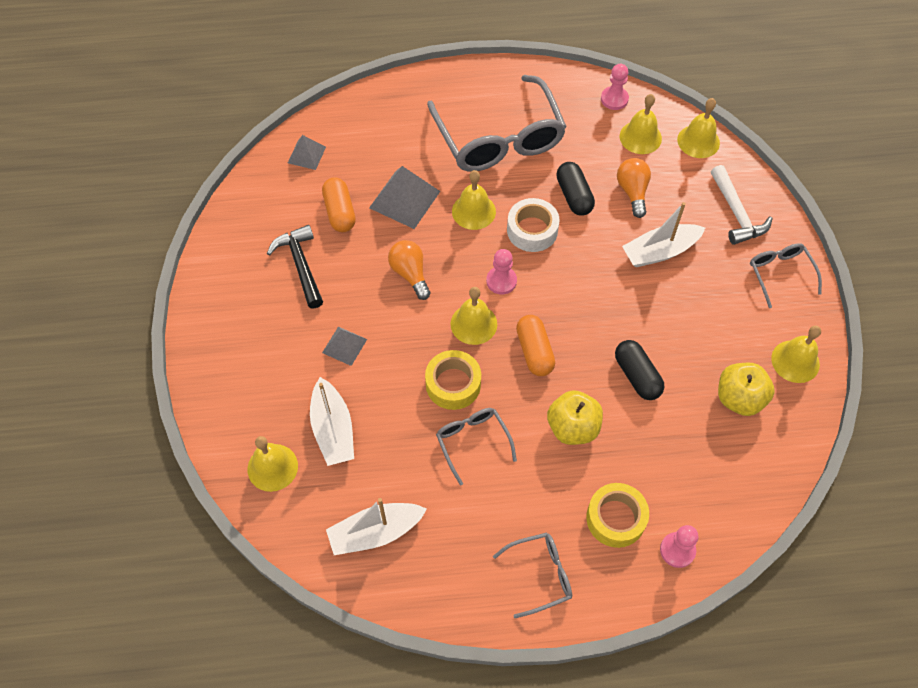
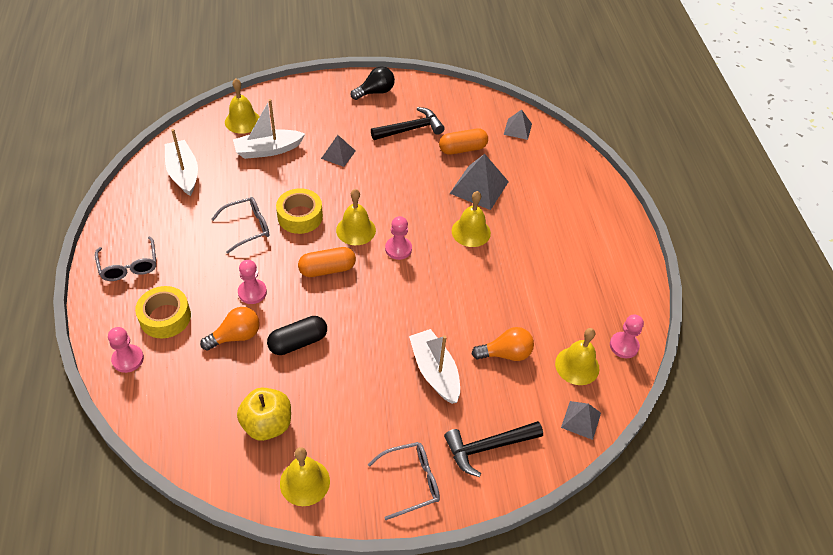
camera: 85 degrees right, 10 degrees down
(224, 305) = (375, 92): none -> black light bulb
(410, 274) = (404, 191): orange light bulb -> orange light bulb (235, 336)
(499, 138) = (555, 251): grey glasses -> none
(532, 230) = (453, 272): white tape -> none
(572, 427) = (252, 292): yellow apple -> pink pawn
(574, 196) = (495, 305): black capsule -> none
(698, 141) = (581, 420): yellow bell -> grey pyramid
(736, 213) = (488, 447): white hammer -> black hammer

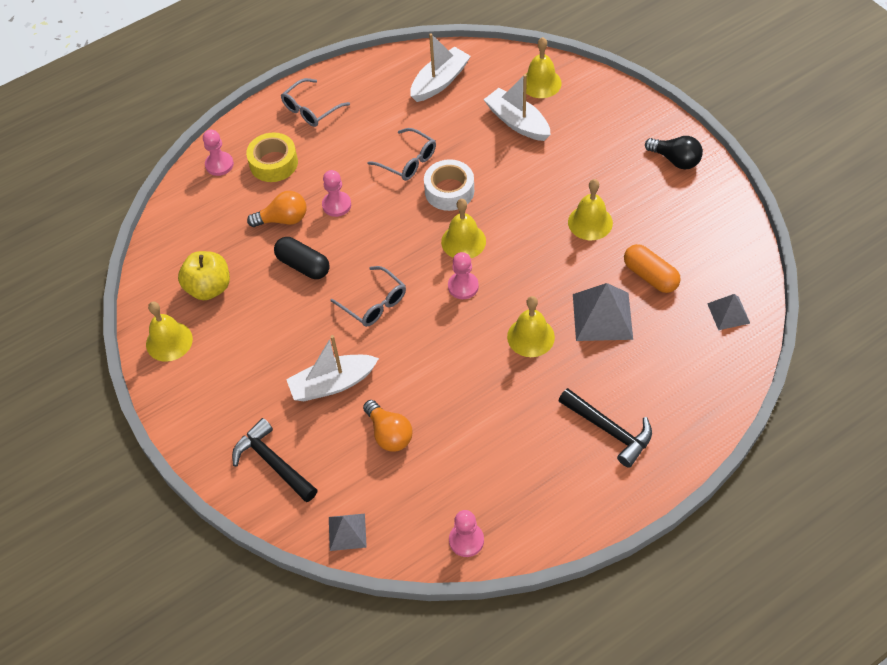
camera: 70 degrees right, 5 degrees up
(235, 336) = (283, 219): orange light bulb -> orange light bulb turned 45 degrees counterclockwise
(300, 216) = (449, 191): yellow tape -> white tape
(327, 269) = (399, 244): orange capsule -> none
(338, 154) = (555, 177): grey pyramid -> none
(411, 129) = (643, 217): black hammer -> black hammer (609, 430)
(411, 481) = (207, 417): grey glasses -> grey glasses (374, 303)
(435, 371) = (332, 384): white boat -> white boat turned 150 degrees counterclockwise
(577, 365) = (412, 504): yellow bell -> yellow bell (590, 222)

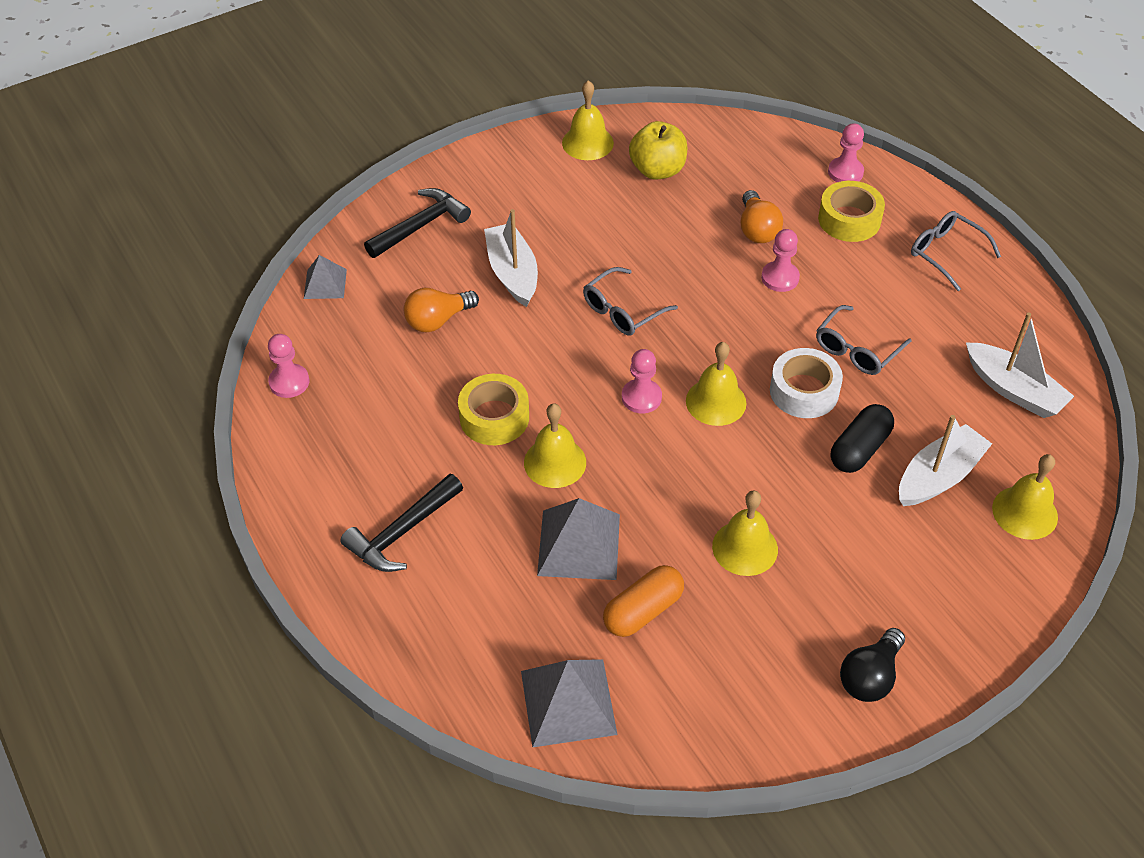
camera: 90 degrees right, 5 degrees down
(303, 265) = (685, 248): black capsule -> black capsule (859, 449)
(491, 381) = (494, 417): none -> yellow tape
(728, 313) = (568, 702): grey pyramid -> grey pyramid, size x1.70

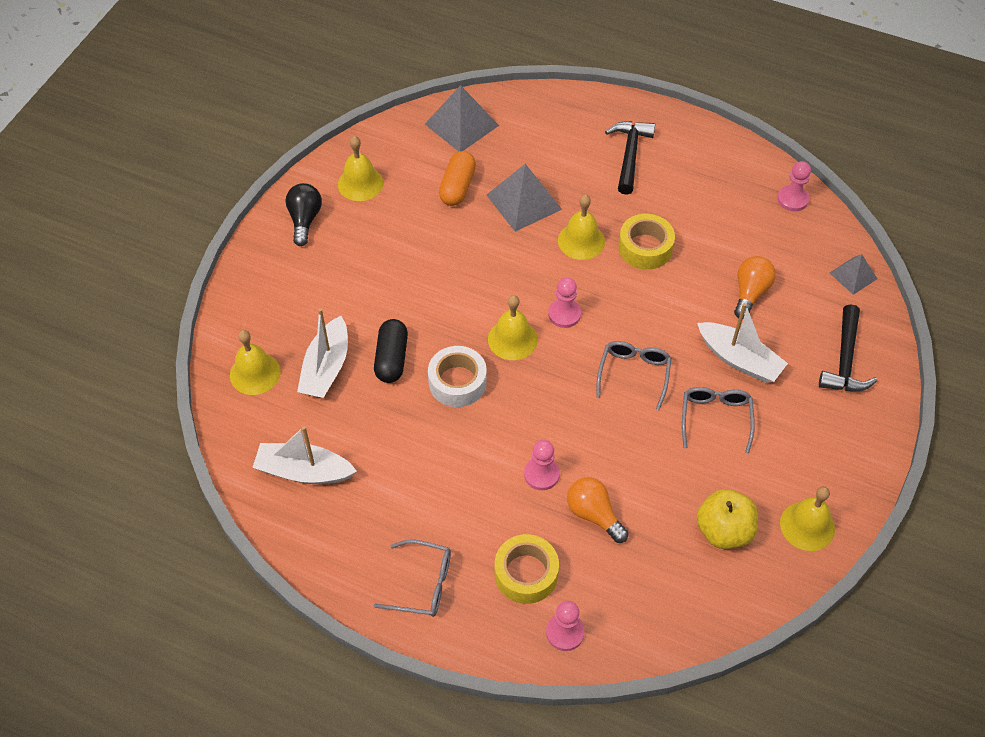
camera: 145 degrees right, 5 degrees up
(745, 548) = (424, 252): yellow bell -> yellow bell (360, 183)
(857, 350) = (441, 440): grey glasses -> grey glasses (715, 418)

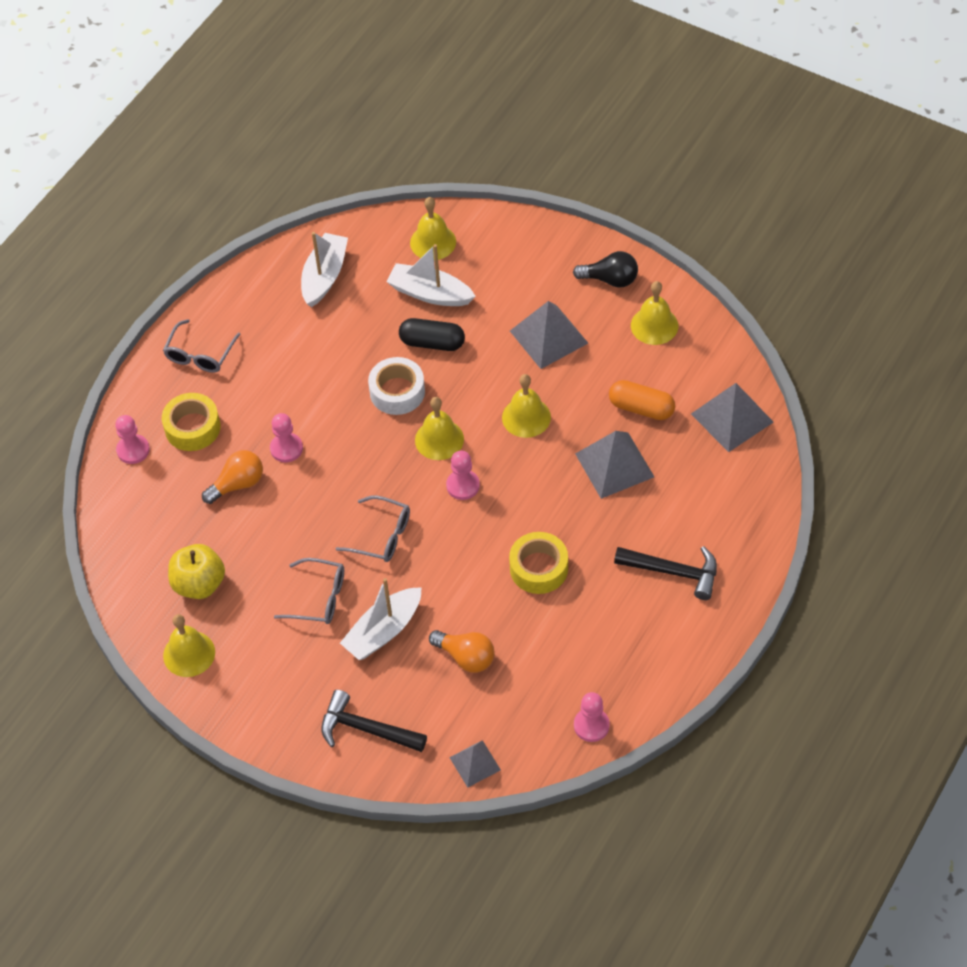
camera: 100 degrees right, 0 degrees up
(378, 262) = (548, 336): none -> grey pyramid
(581, 241) = (555, 511): yellow bell -> yellow bell (526, 417)

